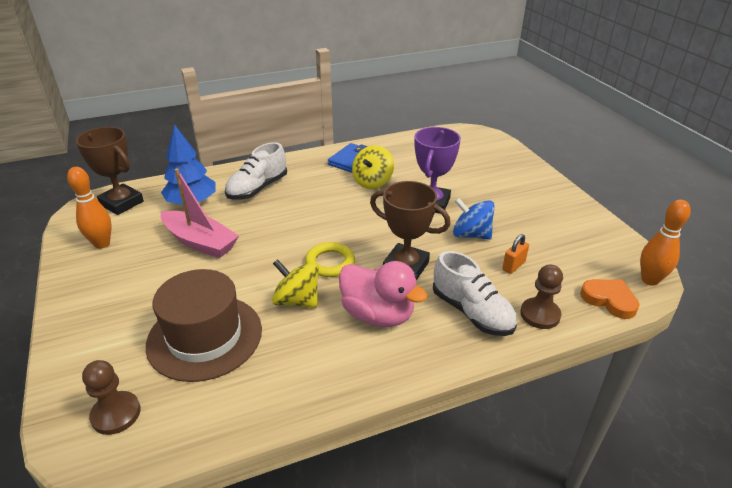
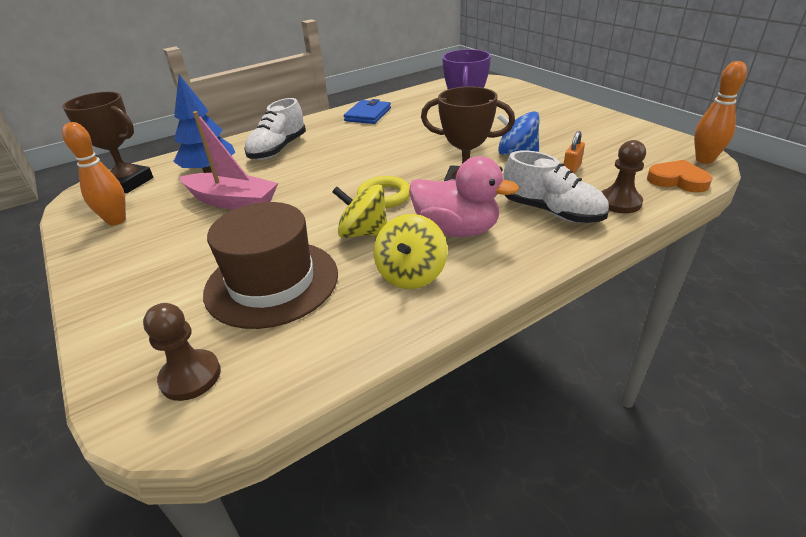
camera: 10 degrees left, 0 degrees up
(372, 182) = (396, 127): yellow spinning top -> yellow spinning top (411, 274)

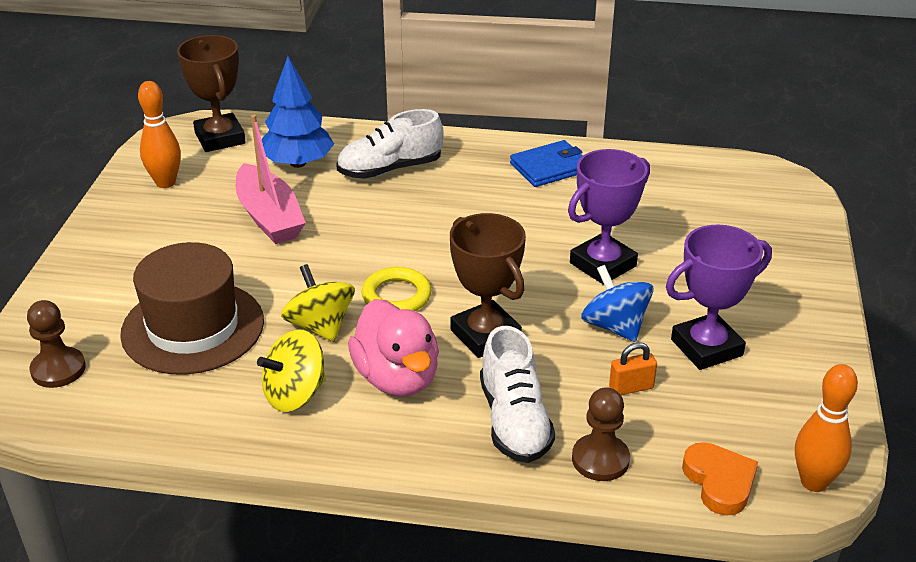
camera: 40 degrees right, 0 degrees up
(568, 140) = (706, 347): none -> purple trophy

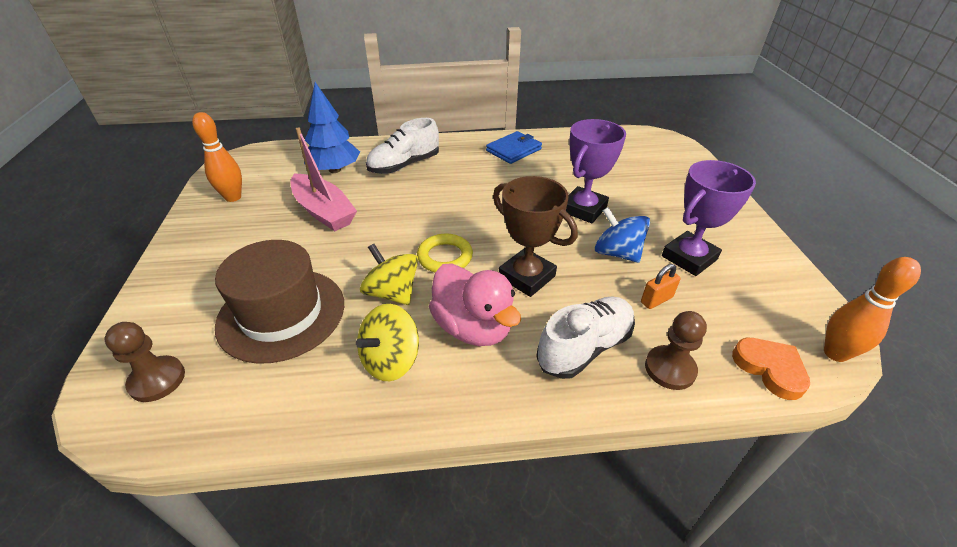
camera: 15 degrees left, 5 degrees up
(220, 138) = (270, 160): brown trophy -> none
(514, 421) = (584, 347): white shoe -> white shoe turned 105 degrees counterclockwise

